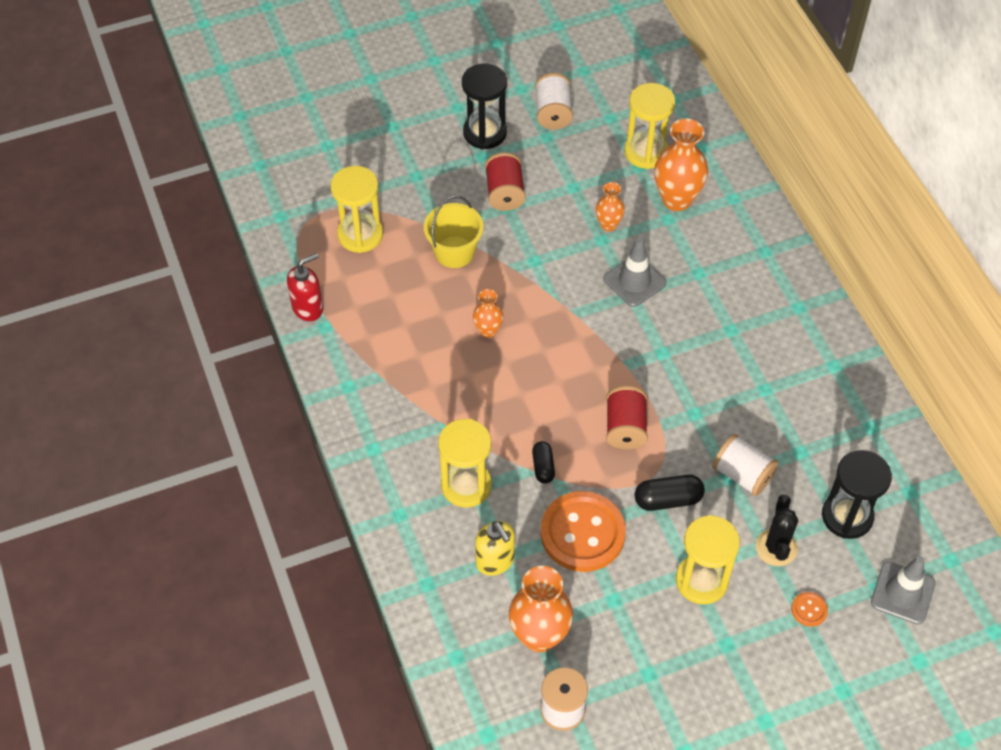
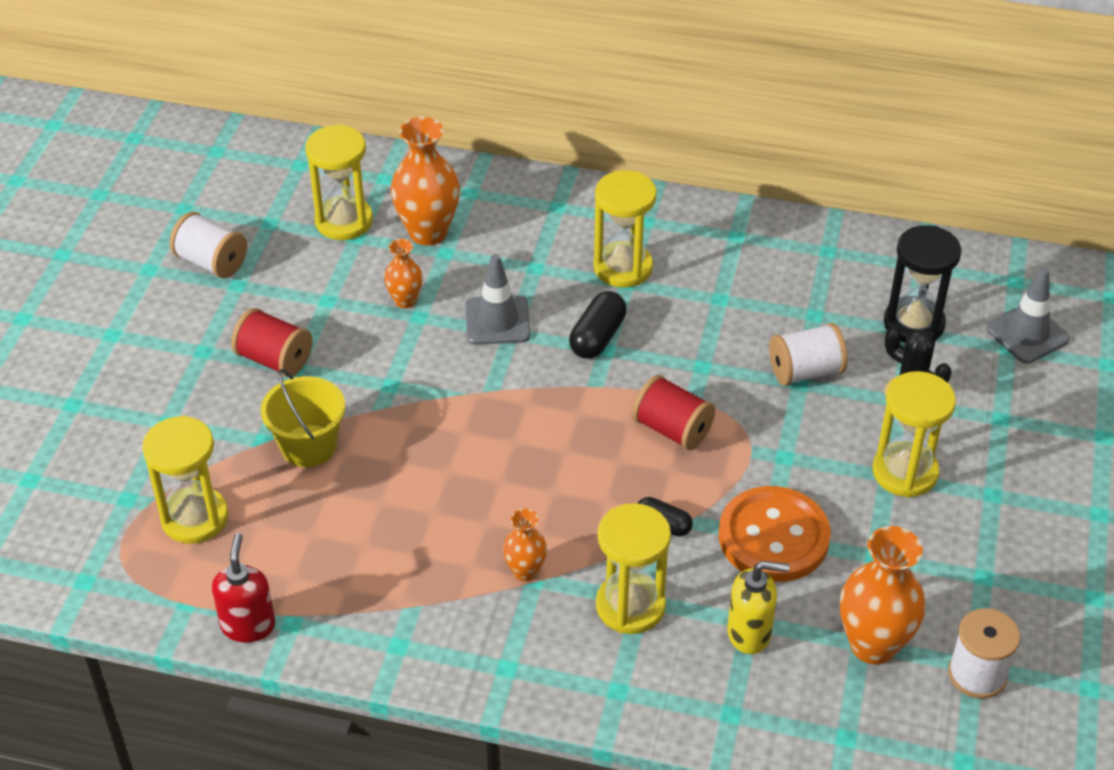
camera: 55 degrees left, 10 degrees down
(485, 133) = (174, 331): black hourglass -> none
(488, 330) = (443, 474): orange vase -> orange vase (525, 571)
(668, 500) = (788, 445): black capsule -> black capsule (597, 337)
(743, 319) = (623, 267): none -> yellow hourglass
(809, 610) = (997, 410): orange button -> none

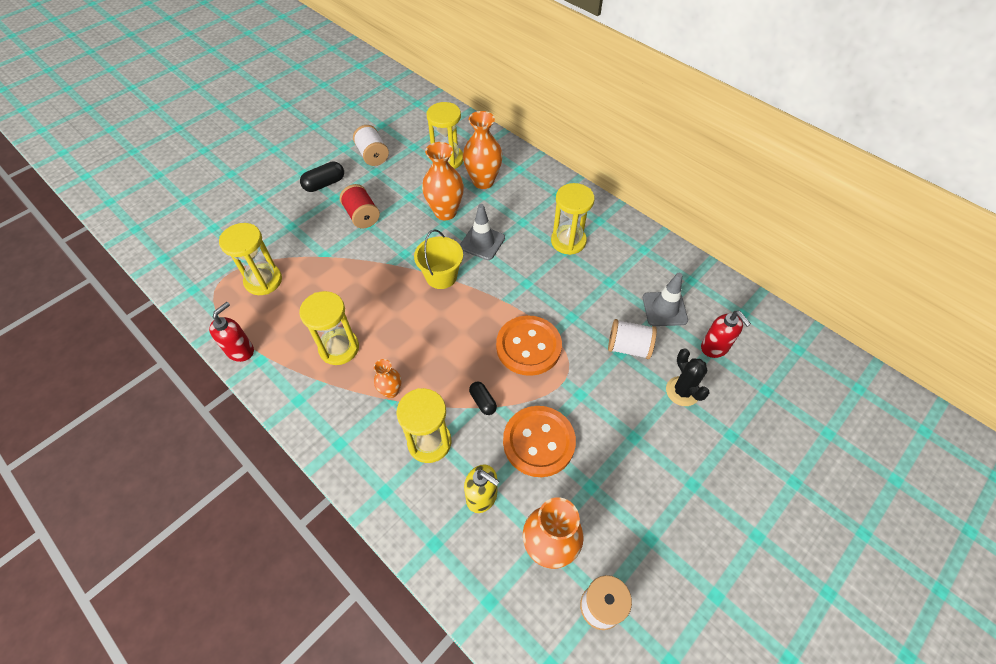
camera: 30 degrees right, 10 degrees up
(308, 446) = (342, 268): yellow bucket -> yellow bucket (441, 276)
(405, 300) = (445, 212): orange vase -> orange vase, size x1.84
(597, 337) = (526, 274): black capsule -> black capsule (324, 184)
(672, 429) = (528, 346): red spool -> orange button
(905, 472) = (646, 441): yellow hourglass -> yellow hourglass (339, 348)
(913, 324) = (714, 347): black hourglass -> red soap dispenser
(1027, 334) = (785, 387): grey traffic cone -> grey traffic cone (664, 309)

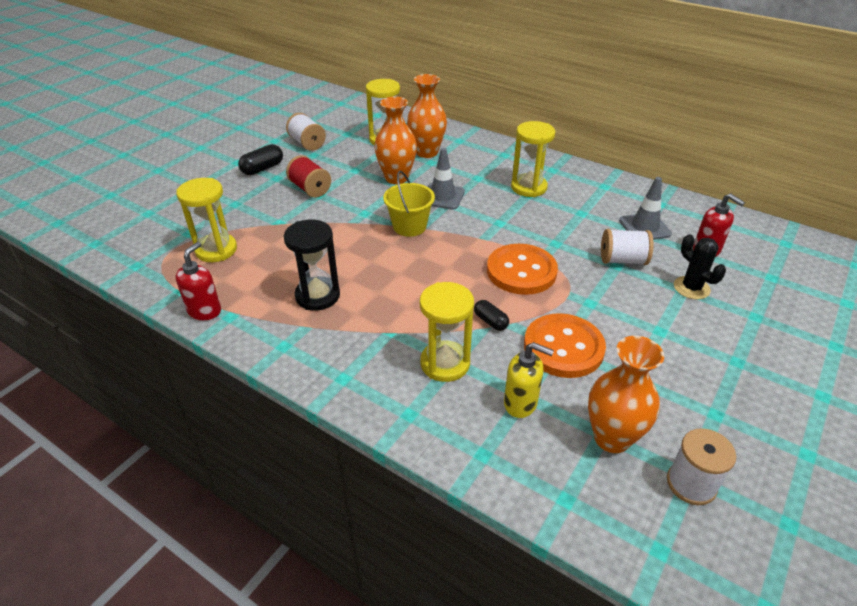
camera: 10 degrees left, 15 degrees down
(339, 348) = (317, 296): yellow hourglass -> black hourglass
(391, 391) = (387, 325): orange vase -> none

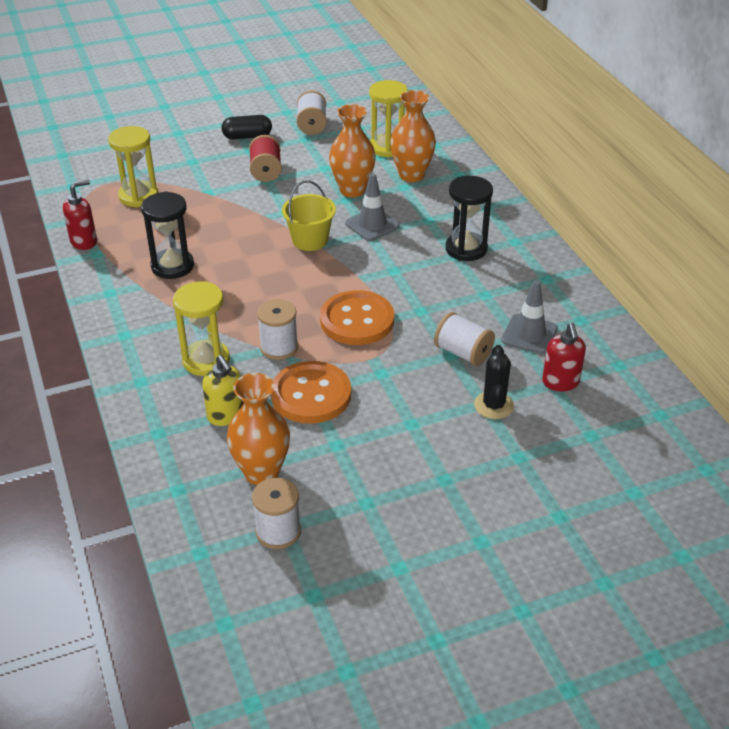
camera: 35 degrees right, 0 degrees up
(490, 321) = (279, 347): black capsule -> white spool
(528, 187) = (466, 249): yellow hourglass -> black hourglass

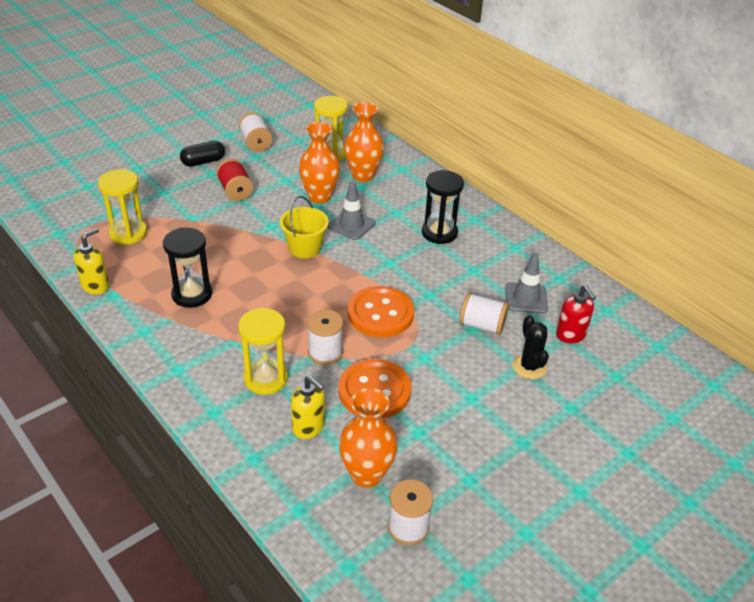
camera: 20 degrees left, 0 degrees up
(84, 241) = (96, 286): red soap dispenser -> yellow soap dispenser

